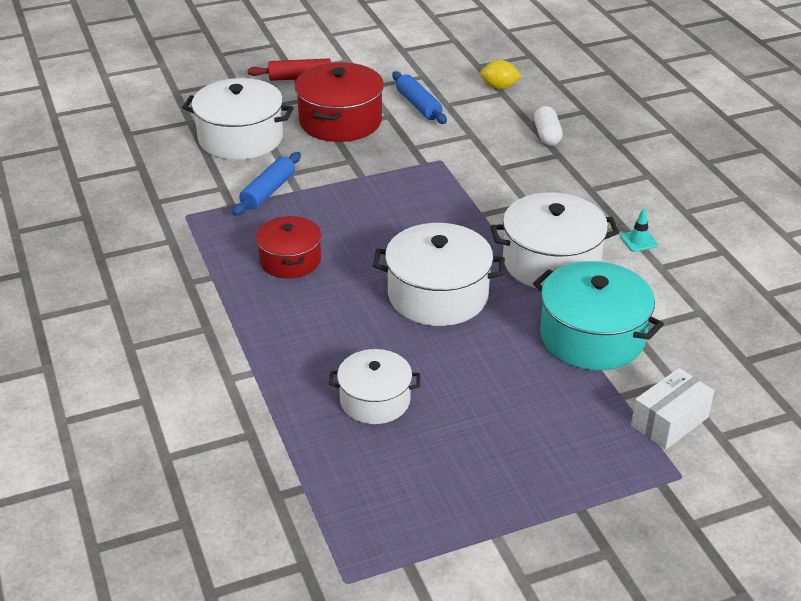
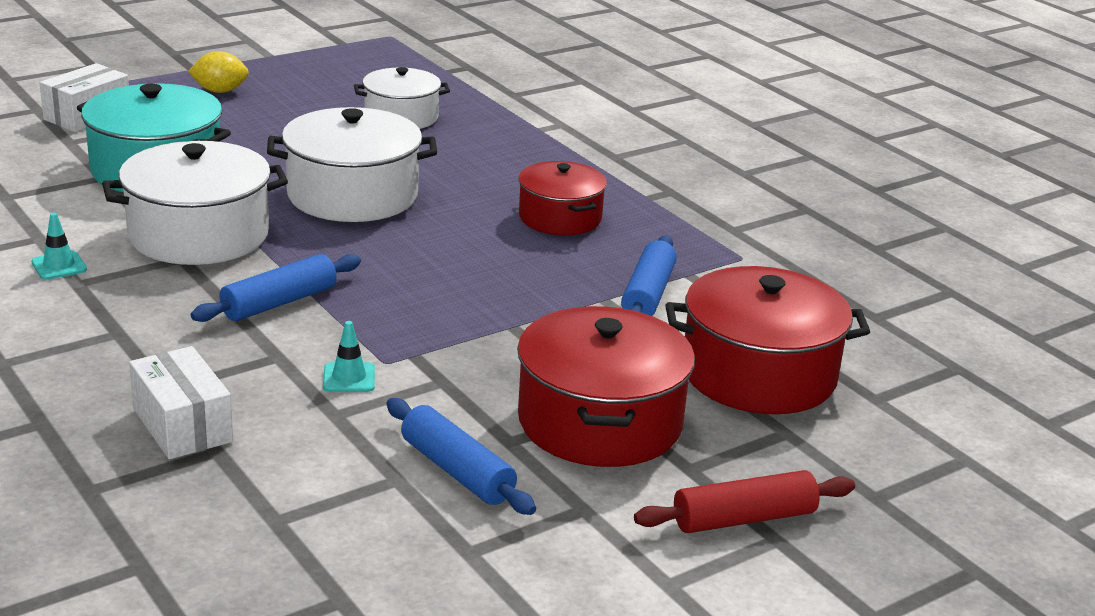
camera: 165 degrees right, 10 degrees down
(240, 138) = (758, 374): white pot -> red pot
(462, 153) = (349, 378): none -> turquoise traffic cone
(497, 202) = (279, 302): none -> blue rolling pin
(499, 87) = (283, 536): yellow lemon -> yellow lemon (220, 91)
(547, 135) = (182, 425): white capsule -> white box

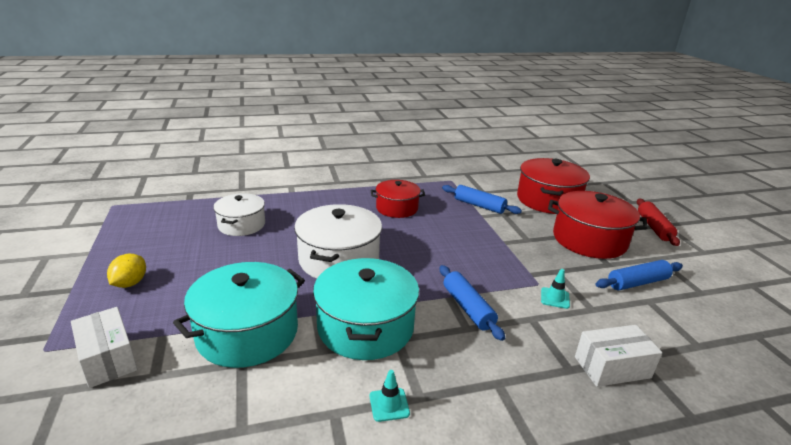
camera: 70 degrees left, 0 degrees up
(199, 234) = (365, 327): white pot -> turquoise pot

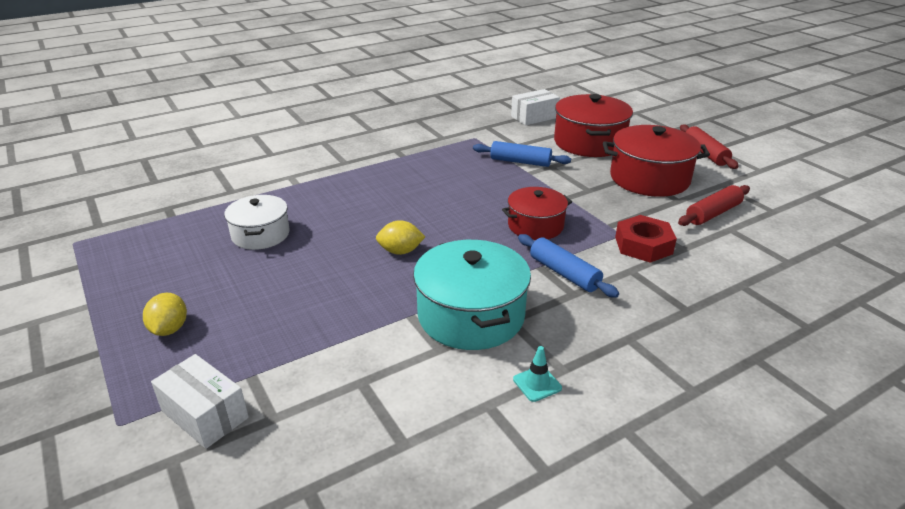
camera: 15 degrees left, 5 degrees up
(247, 332) = (347, 350): turquoise pot -> none
(339, 259) = (400, 251): white pot -> yellow lemon
(397, 208) = (432, 181): red pot -> red pot (535, 225)
(555, 298) = (643, 245): turquoise traffic cone -> red nut
(612, 367) = (724, 299): white box -> white box (534, 117)
(637, 283) = (713, 213): blue rolling pin -> red rolling pin

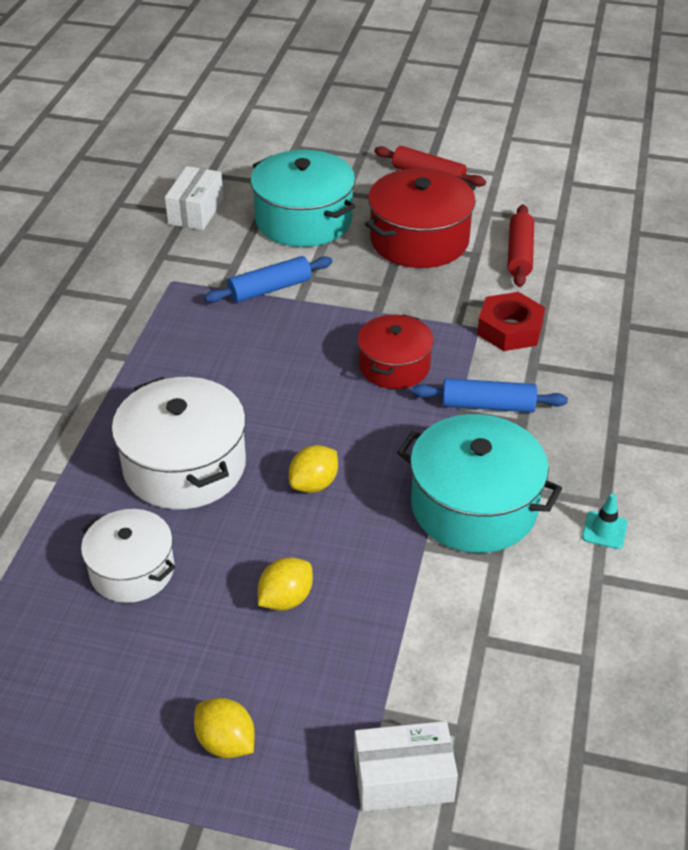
camera: 45 degrees left, 10 degrees up
(300, 290) = (286, 599): none -> yellow lemon
(354, 209) = (184, 466): none -> white pot
(589, 142) = (303, 220): red pot -> turquoise pot

